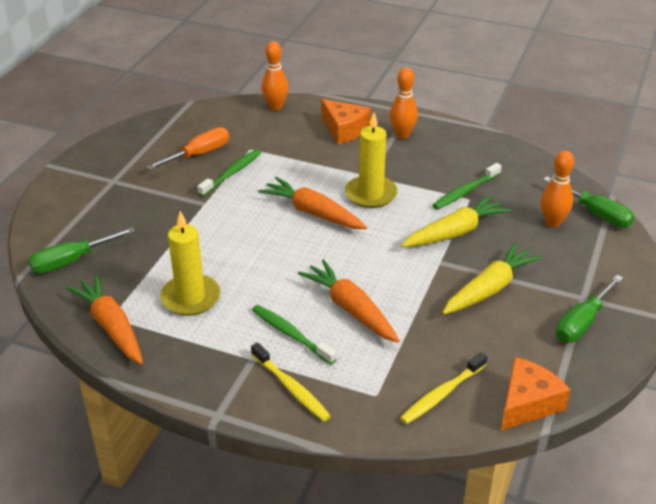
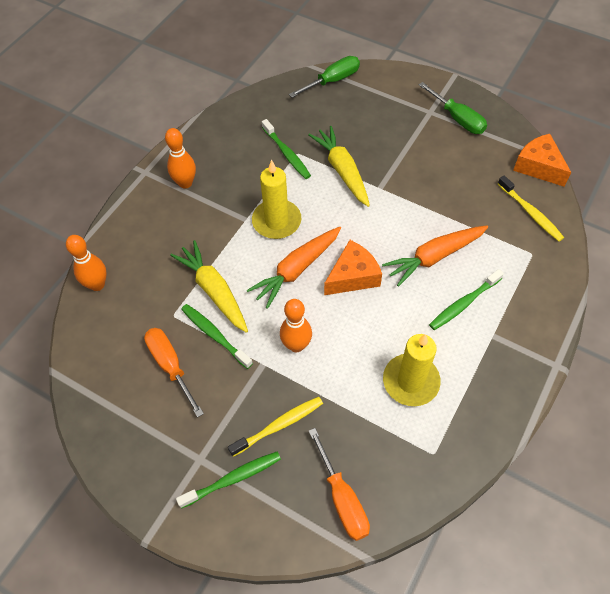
camera: 80 degrees left, 20 degrees up
(72, 261) = (342, 498): green screwdriver -> orange screwdriver
(94, 199) = (233, 479): none -> green toothbrush
(111, 327) = (448, 454): orange carrot -> none
(291, 388) = (526, 309): yellow toothbrush -> yellow toothbrush (279, 425)
(344, 130) = (162, 228): orange cheese -> orange cheese (353, 276)
(489, 288) = (416, 163): yellow carrot -> yellow carrot (214, 291)
(552, 222) = (339, 108): orange bowling pin -> orange bowling pin (296, 345)

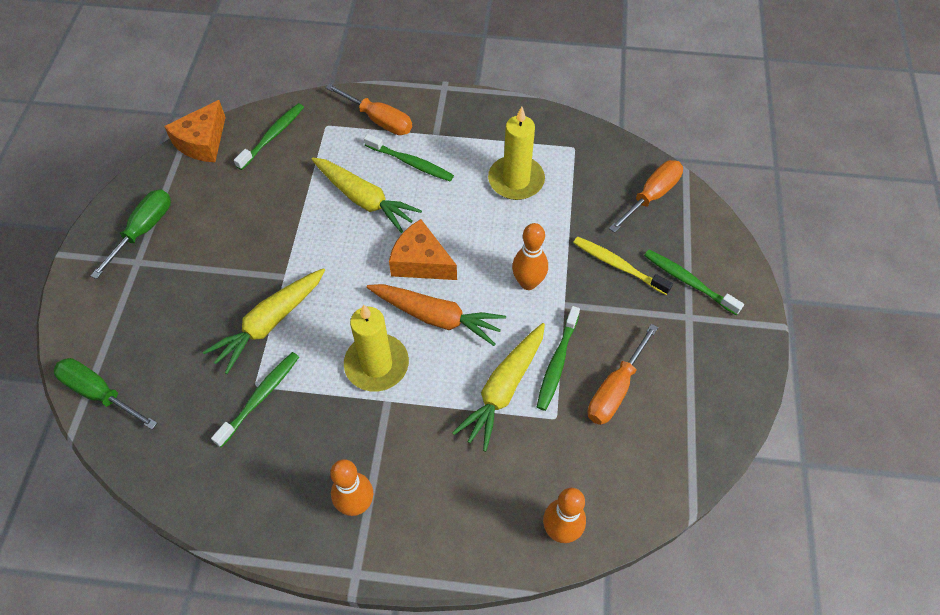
camera: 115 degrees left, 0 degrees up
(434, 257) = (364, 199): orange carrot -> yellow carrot
(526, 295) = (378, 120): none -> orange screwdriver
(530, 213) = (272, 136): yellow toothbrush -> green toothbrush

